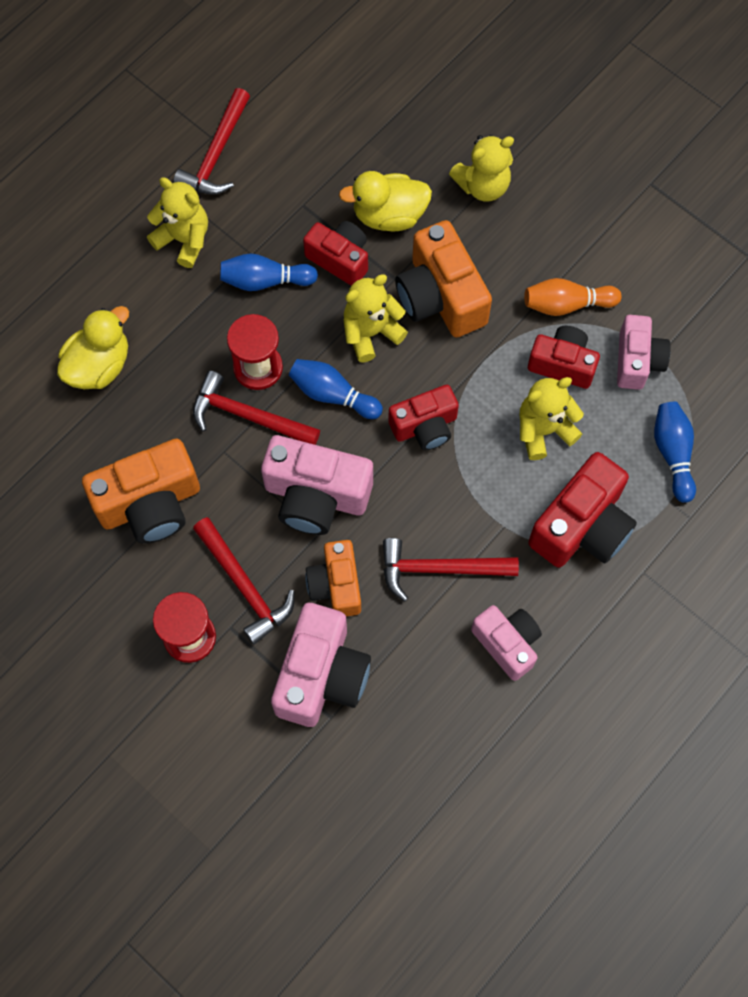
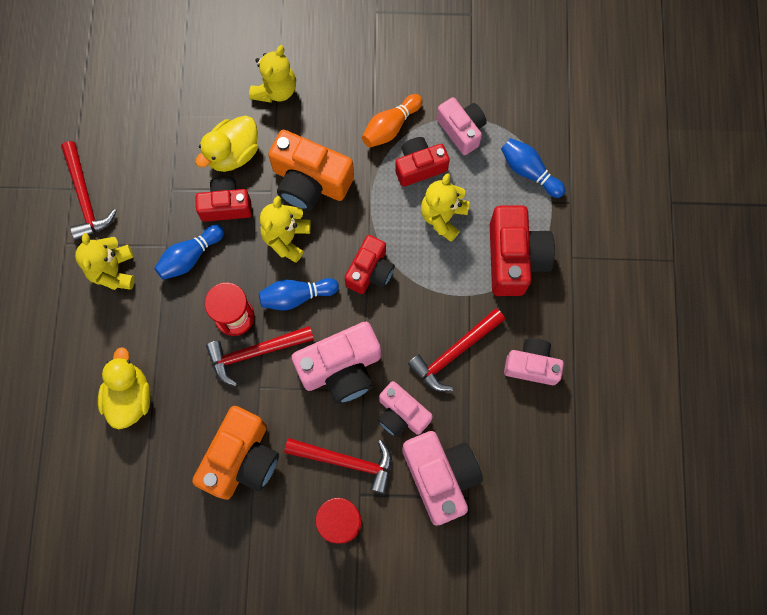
camera: 40 degrees left, 5 degrees up
(184, 240) = (113, 271): yellow teddy bear -> yellow teddy bear turned 90 degrees counterclockwise
(336, 585) = (401, 414): orange camera -> pink camera

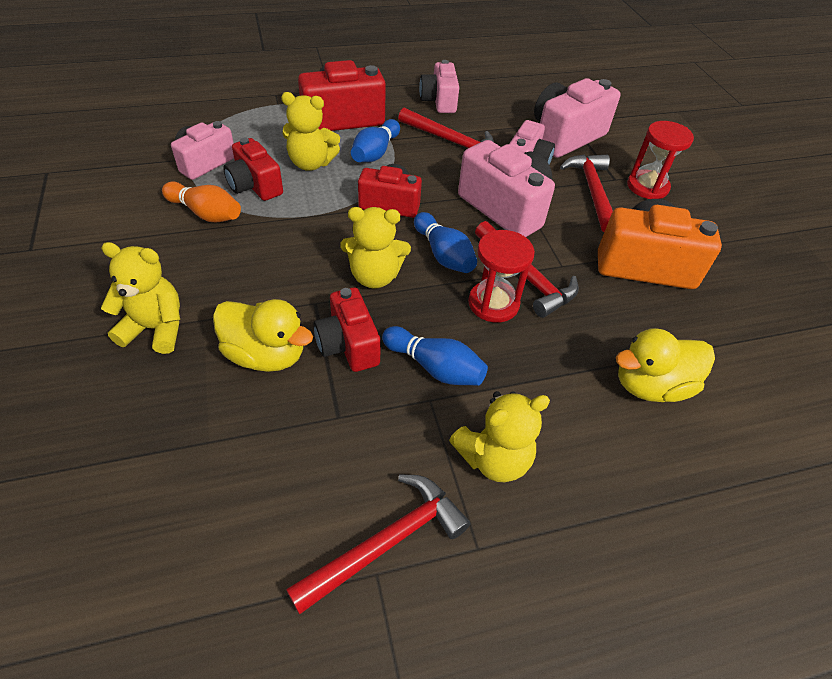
camera: 110 degrees left, 25 degrees down
(310, 181) = (292, 269): orange camera -> none
(529, 171) = (247, 118): blue bowling pin -> blue bowling pin (375, 153)

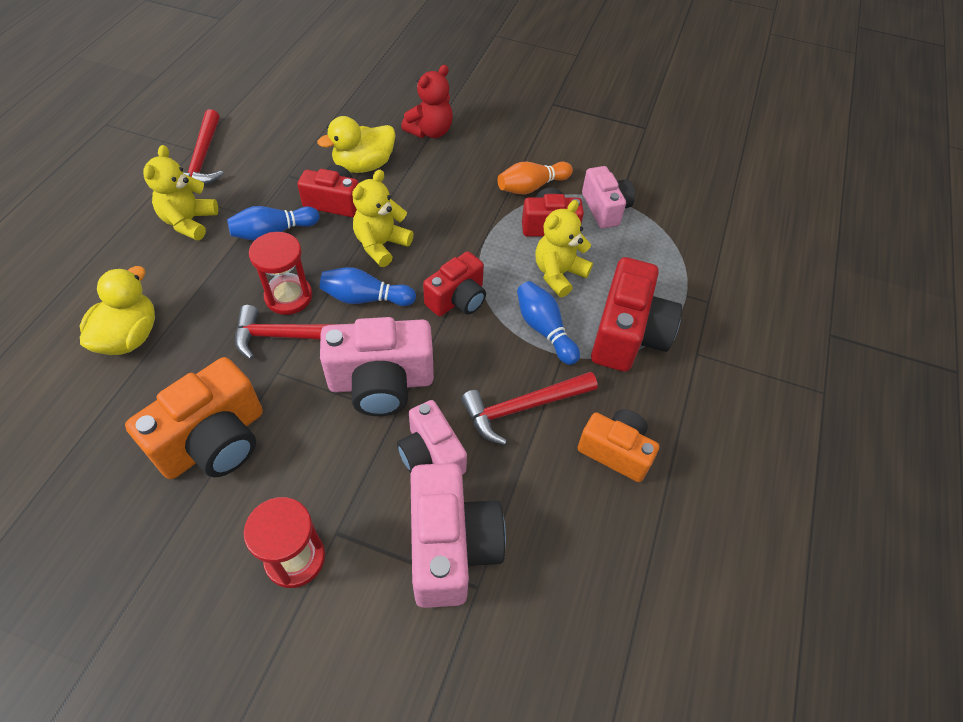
camera: 125 degrees right, 5 degrees up
(155, 328) = (430, 131): yellow teddy bear -> red teddy bear
(439, 101) = (615, 451): pink camera -> orange camera
(592, 191) = (338, 486): red hammer -> none

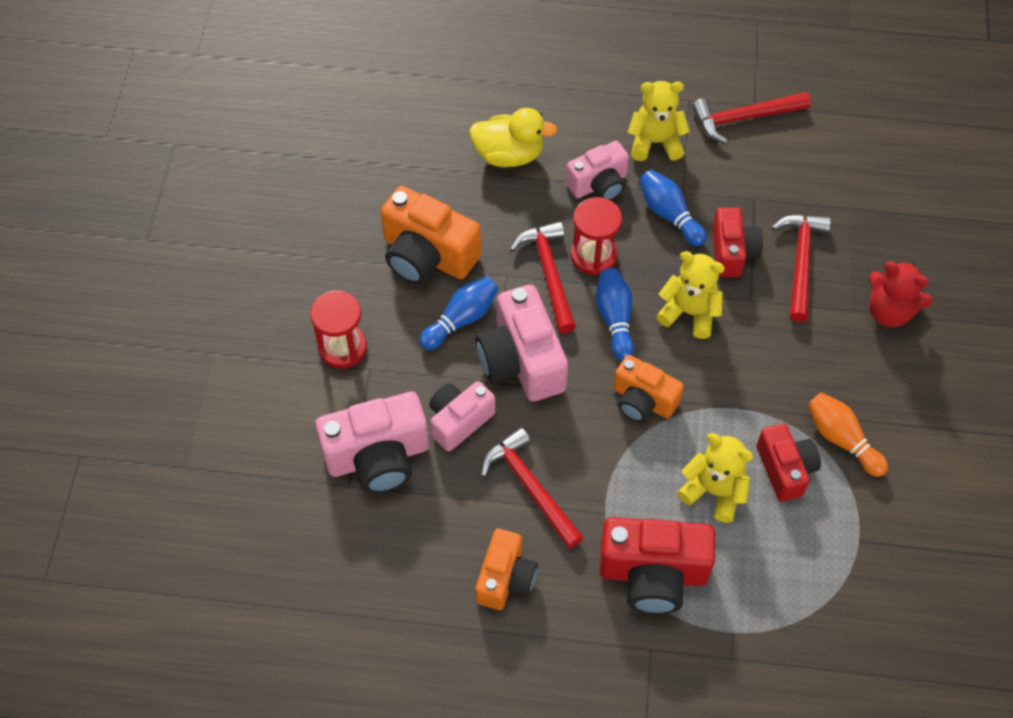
camera: 80 degrees right, 5 degrees up
(364, 165) = (801, 262): yellow duck -> red hammer
(457, 299) = (643, 400): red camera -> orange camera
(544, 329) = (631, 490): blue bowling pin -> blue bowling pin (461, 319)
(605, 208) = (839, 526): pink camera -> pink camera (599, 184)

